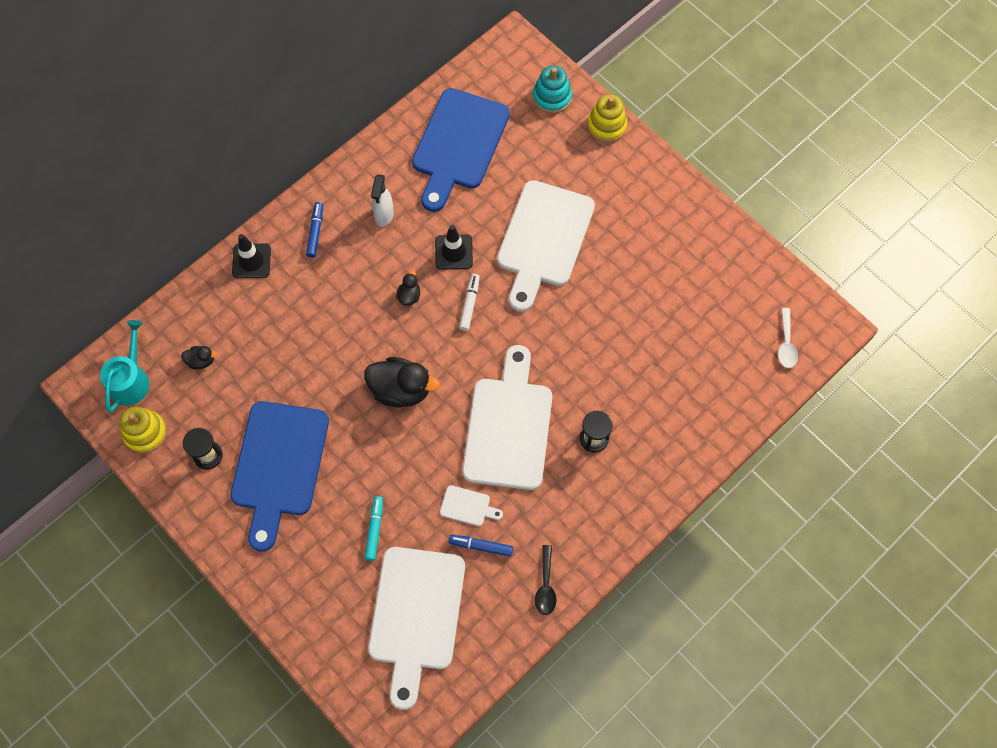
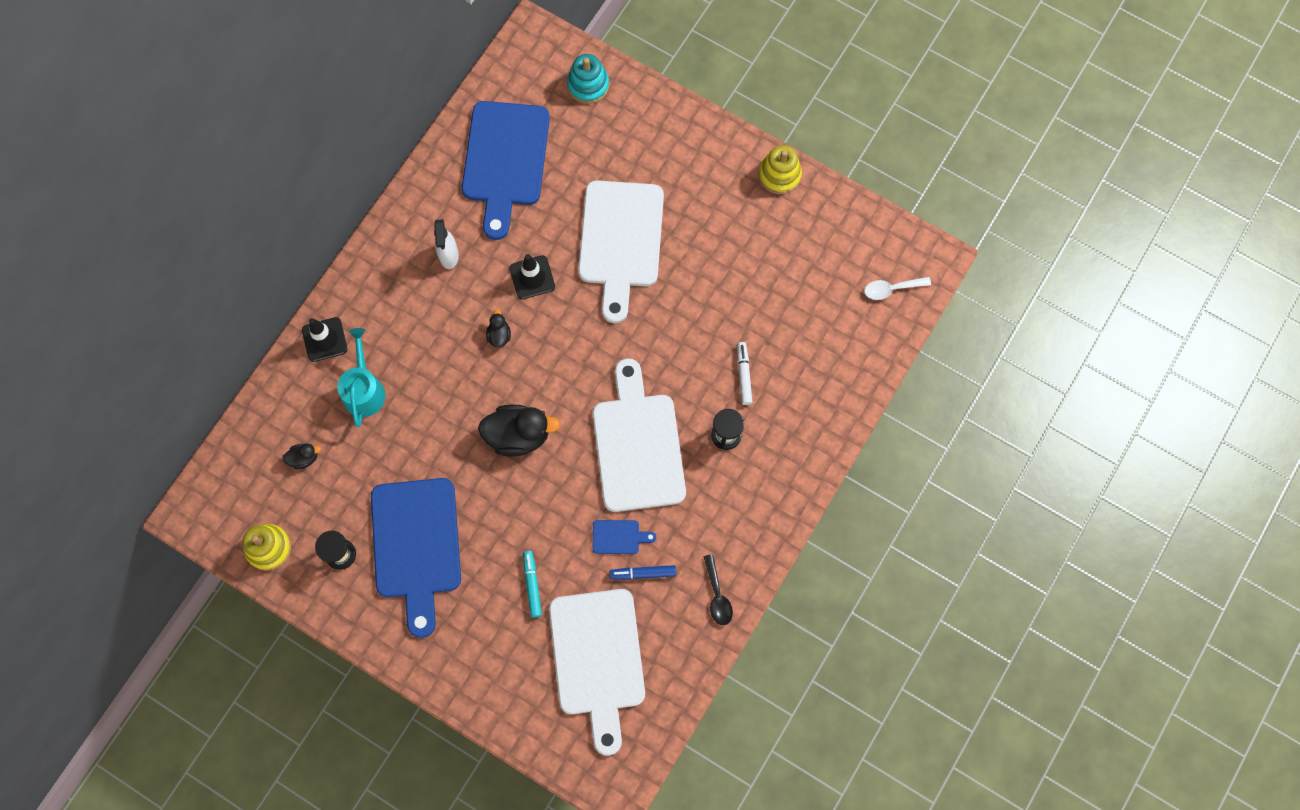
camera: 15 degrees left, 5 degrees up
(130, 380) = (236, 497): turquoise watering can -> turquoise watering can (364, 390)
(315, 232) = (382, 292): blue marker -> none
(468, 506) = (619, 537): white cutting board -> blue cutting board
(469, 304) = (563, 328): white marker -> white marker (743, 375)
(606, 125) = (653, 102): yellow stacking toy -> yellow stacking toy (779, 175)
(786, 344) = (891, 289): white spoon -> white spoon turned 90 degrees clockwise

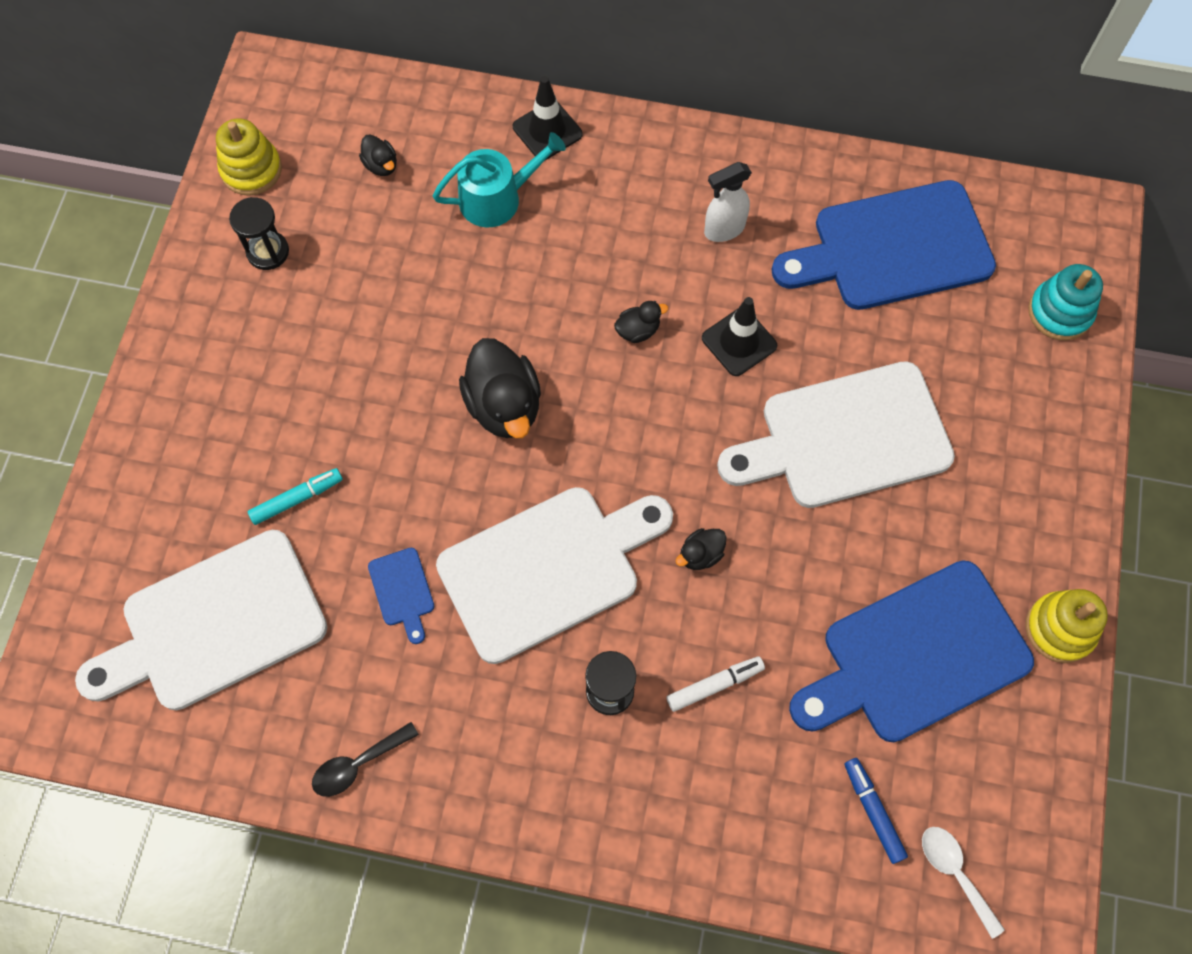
camera: 70 degrees right, 5 degrees down
(417, 545) = (307, 336): blue cutting board -> blue cutting board (916, 656)
(643, 573) = (359, 643): blue marker -> blue marker (873, 811)
(662, 353) = (700, 554): none -> black duck

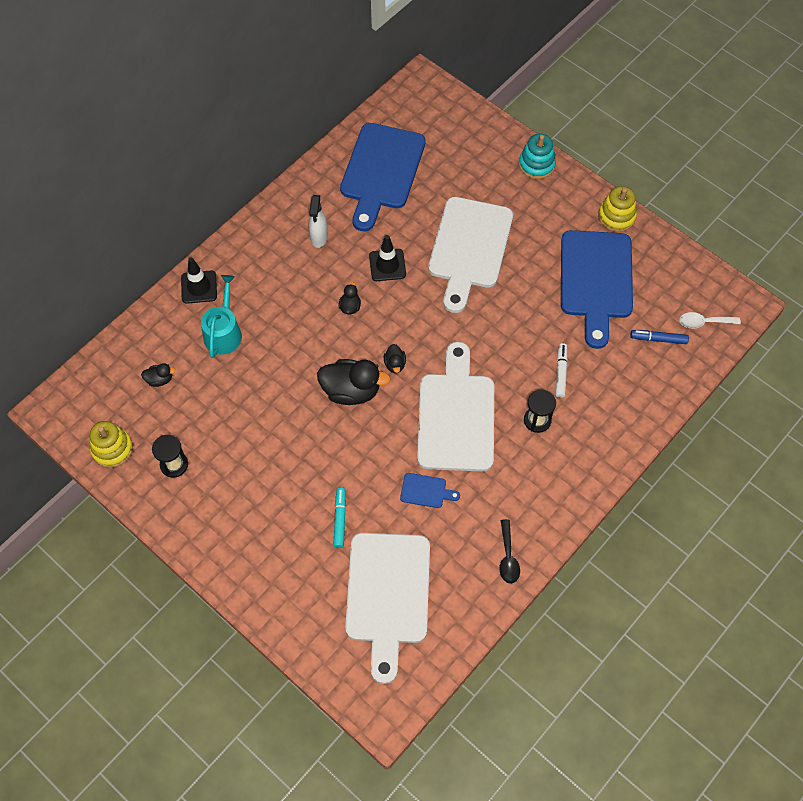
camera: 60 degrees left, 5 degrees down
(700, 554) = (491, 343): black duck -> black duck (395, 364)
(1059, 312) = (462, 124): turquoise stacking toy -> turquoise stacking toy (536, 164)

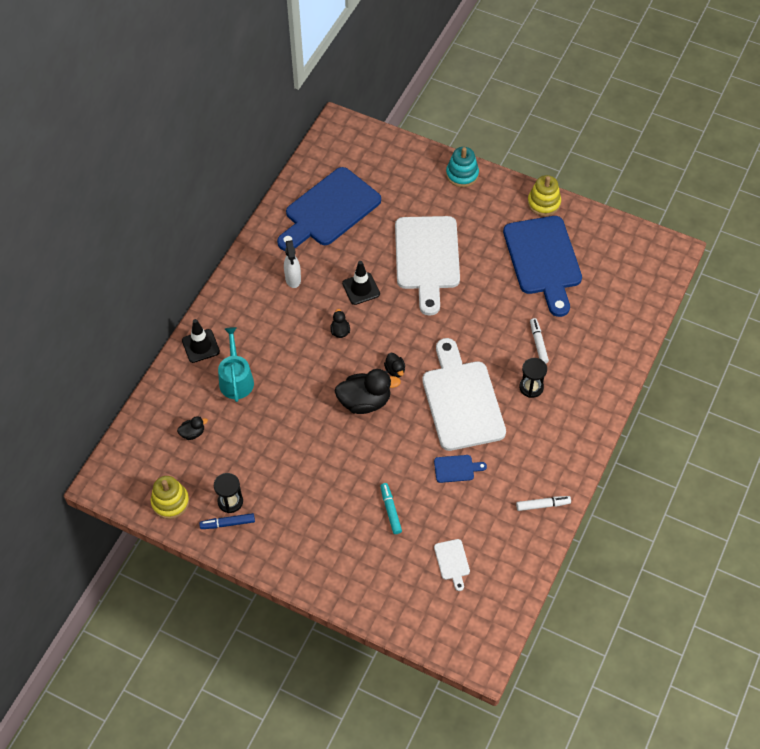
camera: 15 degrees left, 5 degrees down
(381, 171) = (329, 210): blue cutting board -> blue cutting board turned 45 degrees clockwise
(388, 595) = (452, 562): white cutting board -> white cutting board, size x0.40
(508, 557) = (543, 505): black spoon -> white marker
(658, 339) = (610, 296): blue marker -> blue marker (227, 523)
(704, 322) = (644, 273): white spoon -> none

